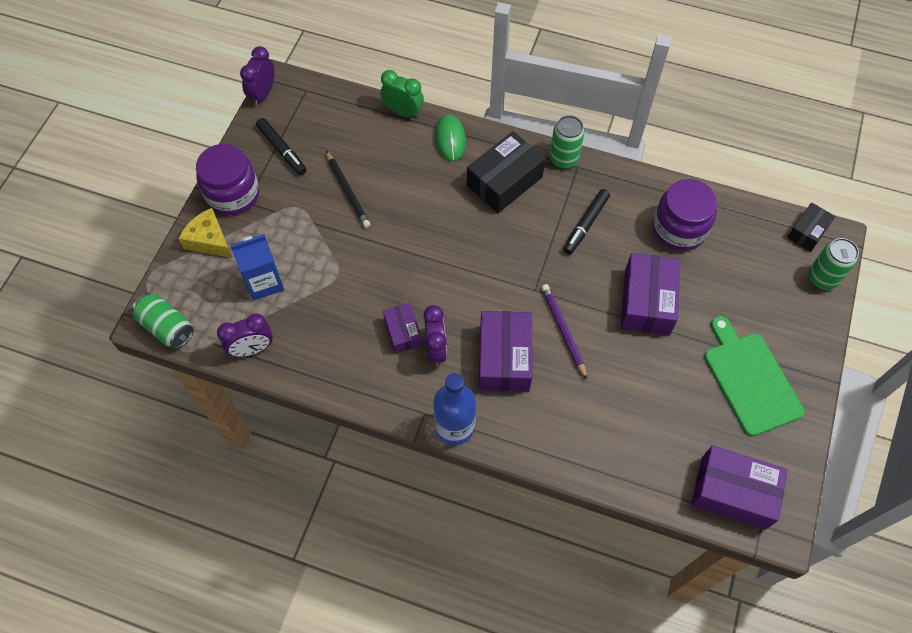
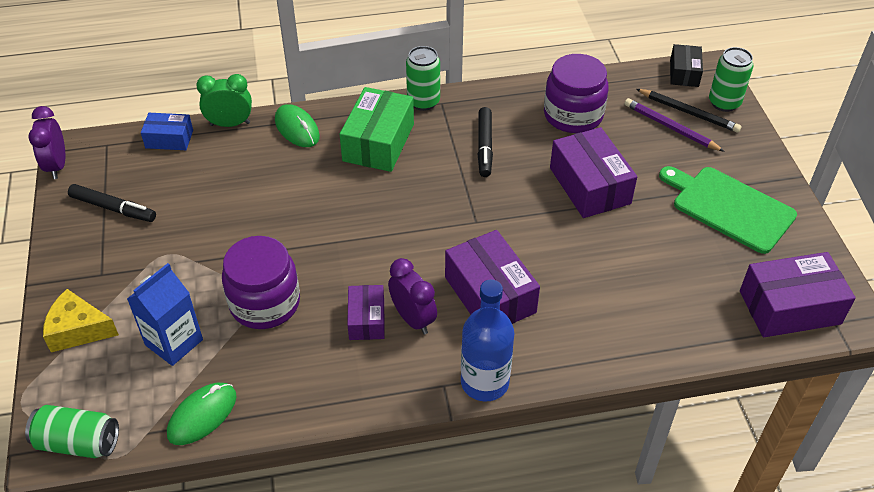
camera: 30 degrees left, 15 degrees down
(233, 194) = (80, 273): purple jar -> purple jar (265, 303)
(252, 349) = (202, 415): purple clock -> green mouse
(347, 191) = (216, 216): black pencil -> black pencil (688, 112)
(352, 106) = (169, 139): none -> blue box
(403, 332) = (366, 319): purple box -> purple box turned 45 degrees clockwise
(504, 181) = (378, 142): black box -> green box
(563, 331) = (530, 244): purple pencil -> purple pencil (670, 127)

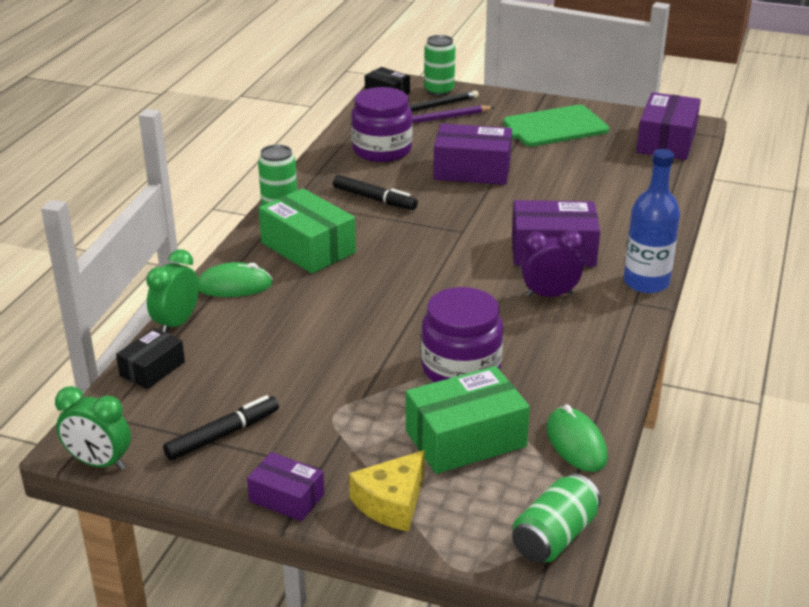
camera: 60 degrees left, 15 degrees down
(57, 166) = (99, 463): purple clock -> green clock
(169, 139) = (152, 369): blue box -> black box
(174, 342) = (465, 438): blue carton -> green box
(366, 319) = (530, 318): purple box -> purple box (287, 498)

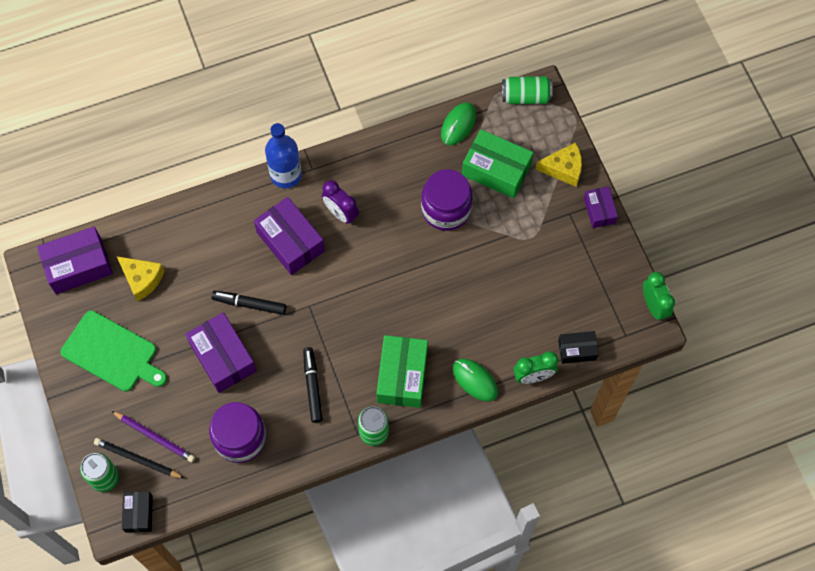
camera: 130 degrees left, 35 degrees up
(223, 435) = (589, 272): black marker -> black marker (249, 304)
(612, 163) = (142, 279): none -> yellow cheese

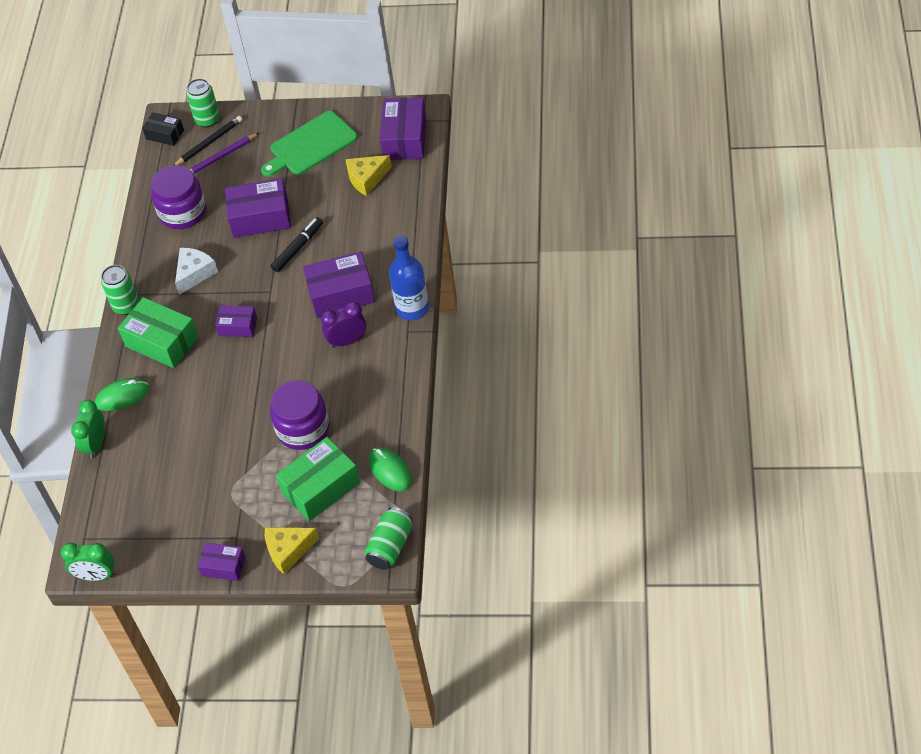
camera: 120 degrees right, 15 degrees down
(312, 386) = (194, 273): black marker -> white cheese
(360, 315) = (238, 326): none -> purple box
(563, 168) = (288, 551): yellow cheese -> yellow cheese turned 45 degrees clockwise
(577, 350) = (97, 490): black box -> none

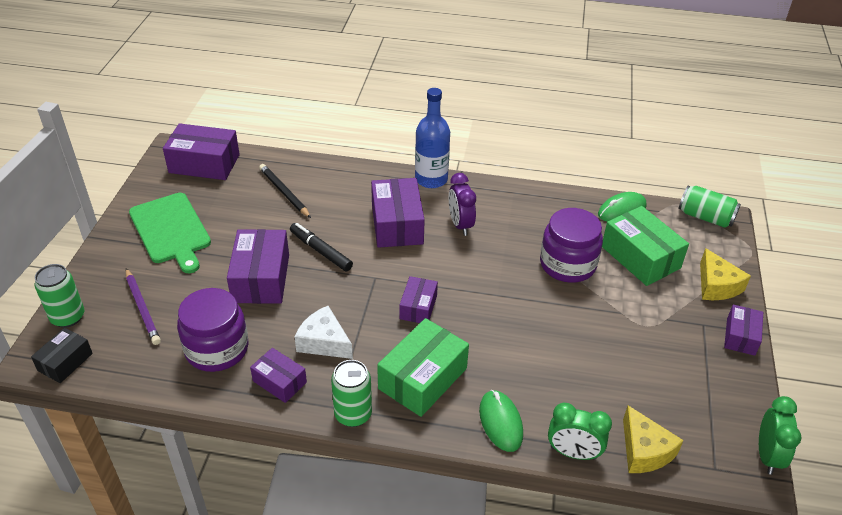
camera: 90 degrees left, 10 degrees down
(154, 257) = (279, 382): none -> purple box
(209, 143) = (110, 318): black pencil -> black pencil (284, 192)
(367, 179) = (245, 193): yellow cheese -> yellow cheese (644, 450)

